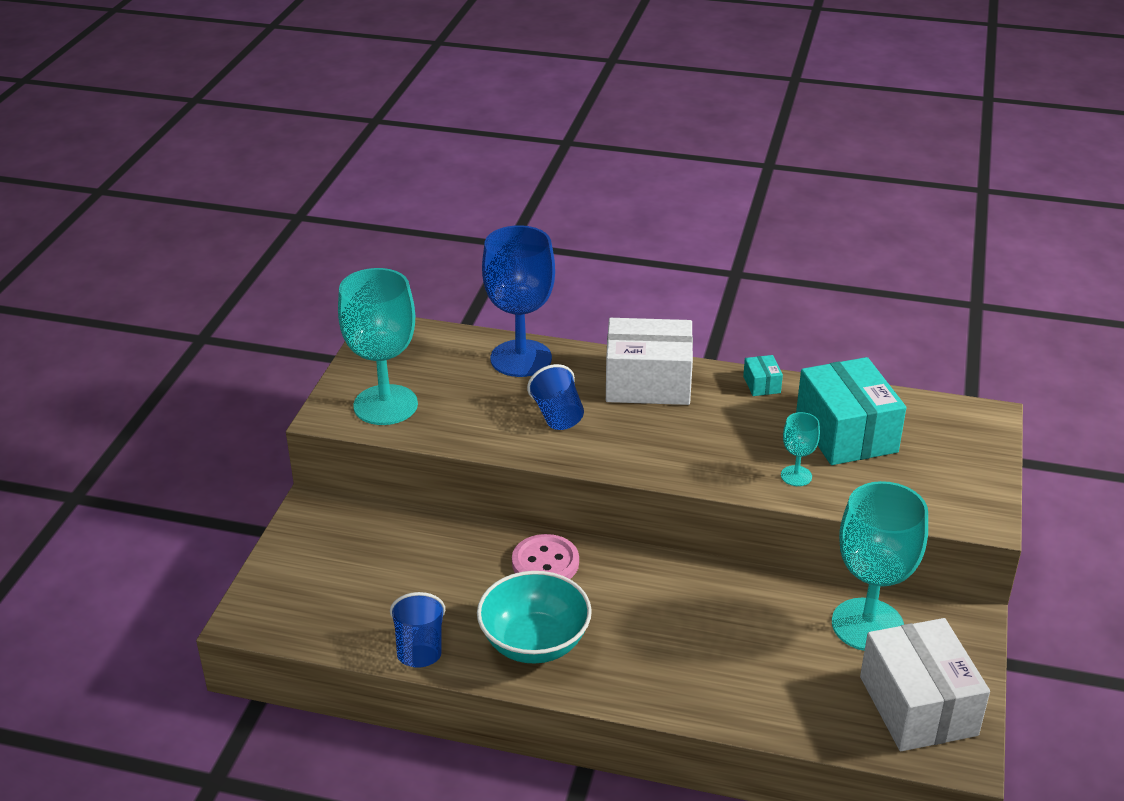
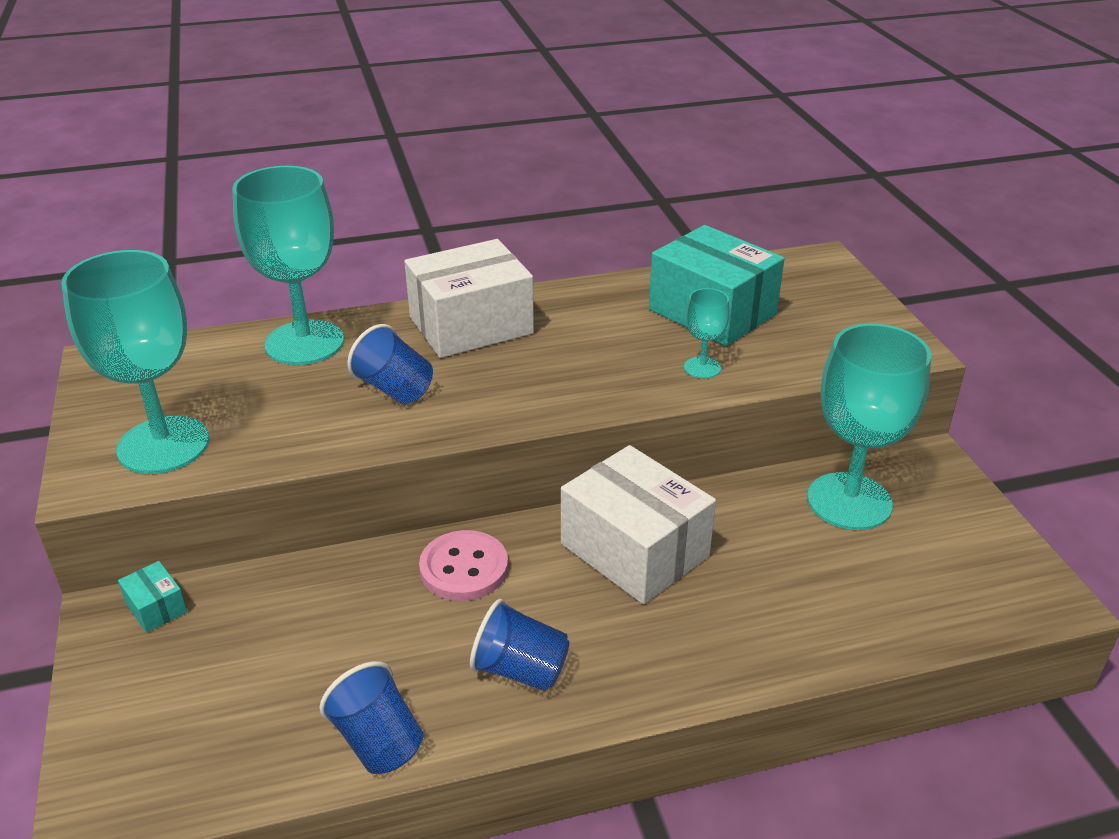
camera: 30 degrees left, 0 degrees up
(521, 358) = (304, 343): blue goblet -> turquoise goblet
(535, 643) = (520, 670): turquoise bowl -> blue cup
(761, 384) = (590, 292): turquoise box -> turquoise box (156, 608)
(918, 706) = (966, 564): white box -> white box (634, 550)

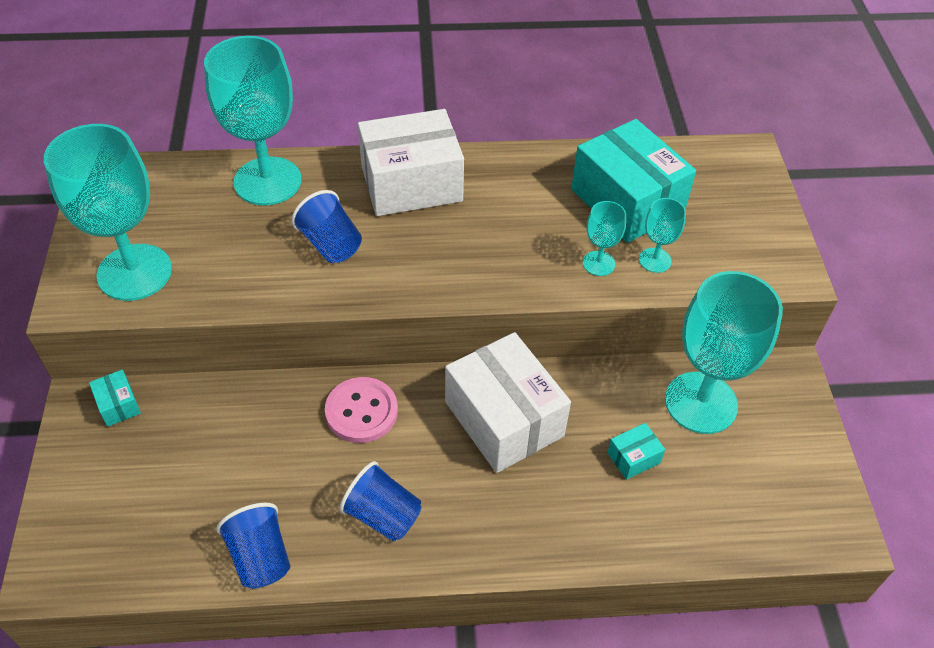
camera: 10 degrees right, 15 degrees up
(761, 357) = (655, 260): none -> turquoise goblet
(795, 564) = (633, 458): none -> turquoise box

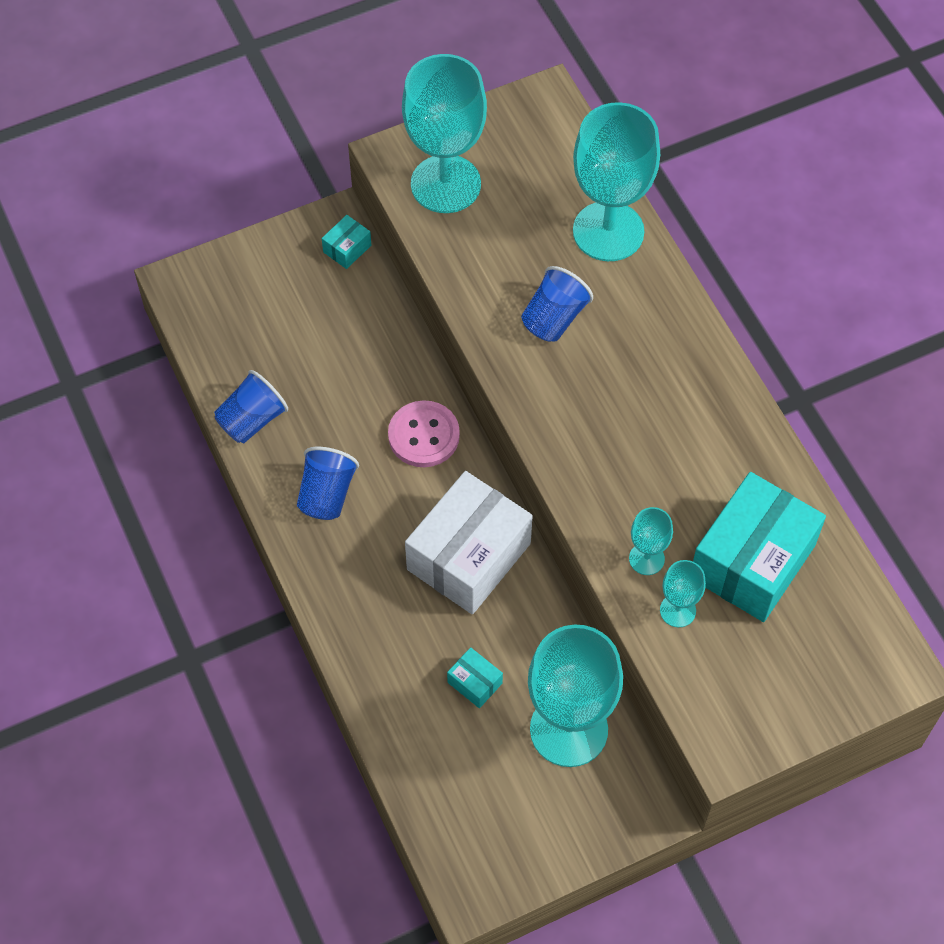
camera: 70 degrees right, 10 degrees up
(411, 183) = (671, 354): white box -> none

